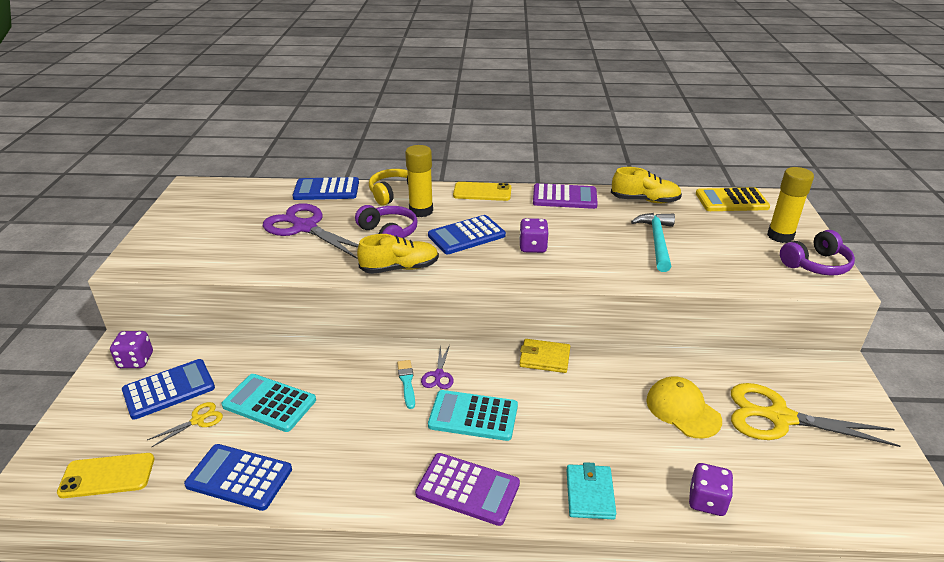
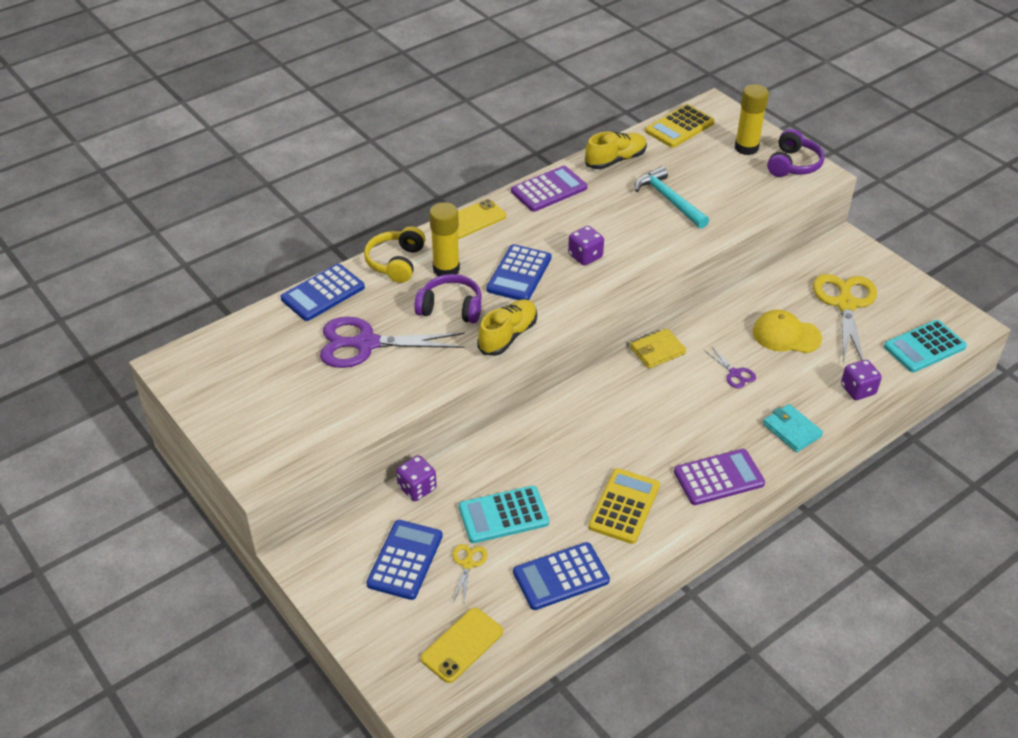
camera: 40 degrees left, 10 degrees up
(136, 361) = (335, 559): purple dice -> purple dice (417, 488)
(360, 457) = (624, 506): none -> yellow calculator
(407, 382) = (584, 432): turquoise brush -> none
(438, 375) = (599, 412): purple scissors -> purple scissors (734, 373)
(473, 416) = (662, 426): turquoise calculator -> turquoise calculator (924, 347)
(780, 418) = (845, 304): yellow scissors -> yellow scissors turned 120 degrees clockwise

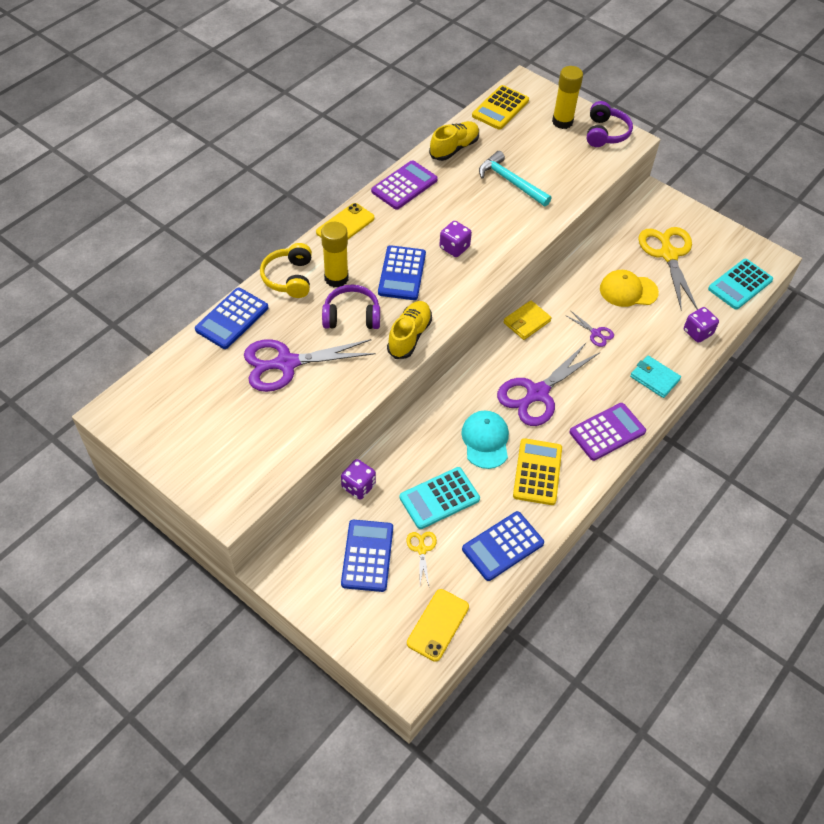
camera: 15 degrees left, 10 degrees up
(574, 464) = (485, 440): none -> turquoise cap
(648, 425) = (537, 393): none -> purple scissors

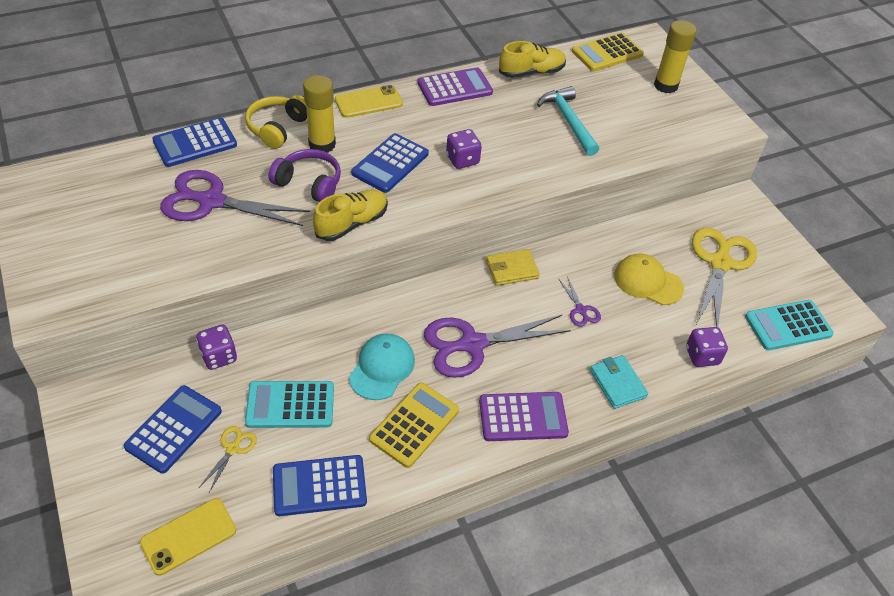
camera: 25 degrees right, 5 degrees down
(605, 133) = (707, 111): purple headphones -> none

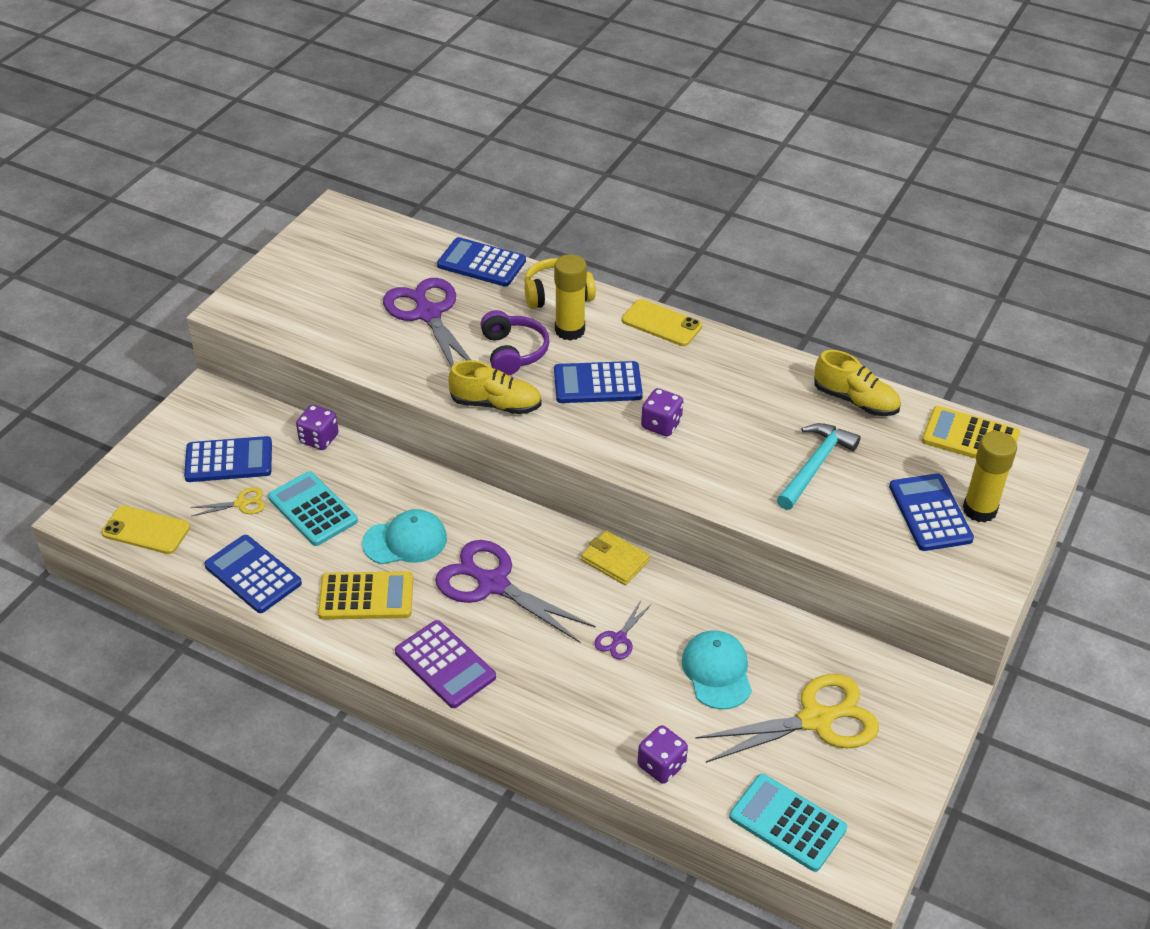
camera: 55 degrees right, 5 degrees down
(455, 88) = (757, 363): purple calculator -> none
(617, 383) = (554, 714): turquoise wallet -> none
(648, 282) = (717, 672): yellow cap -> turquoise cap
(651, 104) = (930, 513): none -> blue calculator

